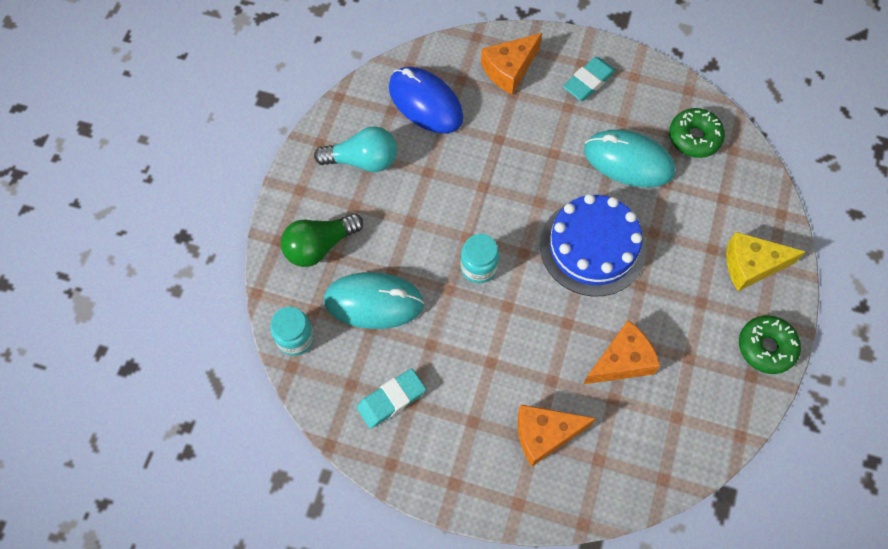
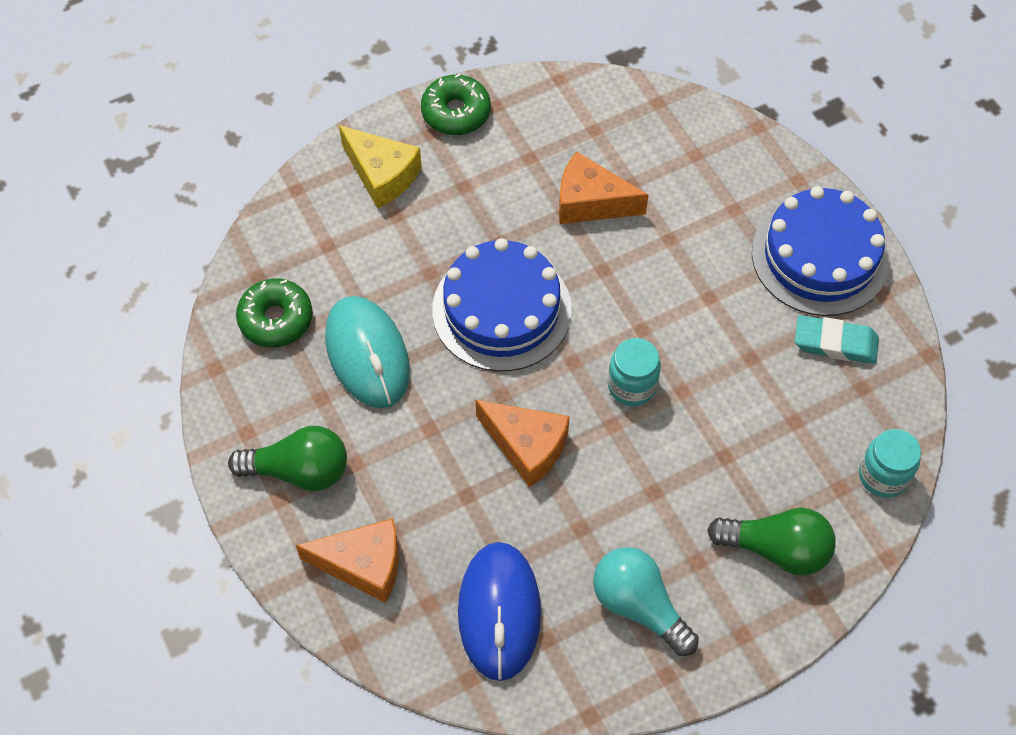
camera: 135 degrees left, 5 degrees down
(374, 302) = (770, 443): turquoise mouse -> none
(452, 455) = (820, 256): none -> blue cake
(544, 434) = (721, 206): orange cheese -> orange cheese (526, 446)
(588, 81) = (299, 471): turquoise eraser -> green light bulb

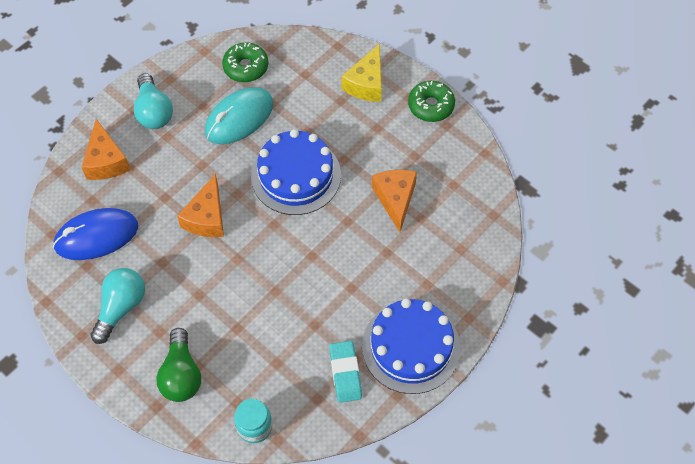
camera: 70 degrees right, 0 degrees up
(299, 471) = (154, 112): green light bulb -> turquoise light bulb
(632, 386) = (268, 261): turquoise jar -> none

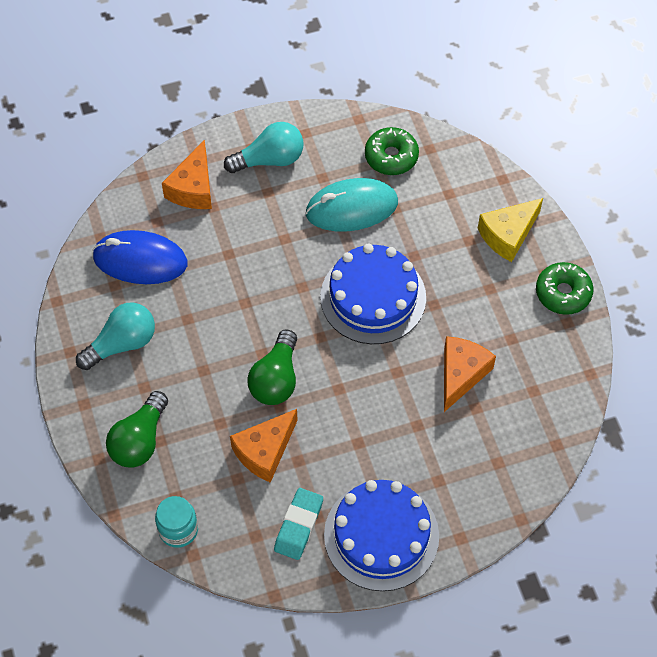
camera: 30 degrees right, 0 degrees up
(154, 112) = (270, 159): turquoise light bulb -> turquoise light bulb turned 120 degrees counterclockwise
(206, 217) = (257, 295): orange cheese -> orange cheese (264, 451)
(260, 273) = (276, 379): none -> green light bulb

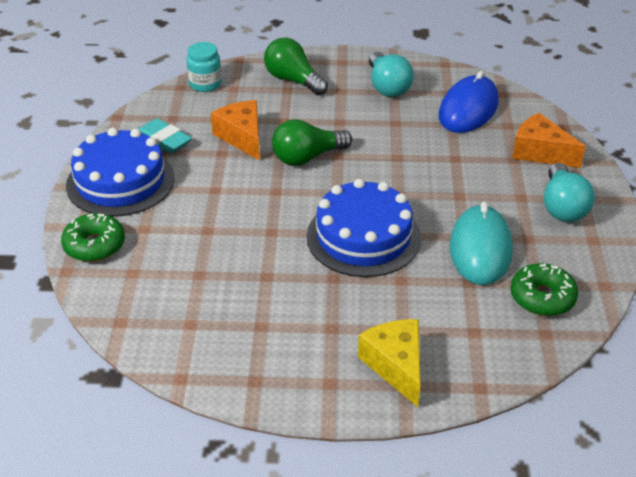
camera: 110 degrees right, 20 degrees down
(276, 379) = (307, 157): green light bulb -> green light bulb turned 60 degrees counterclockwise
(461, 374) = (241, 274): orange cheese -> none
(563, 293) = (294, 390): green donut -> green donut (94, 245)

